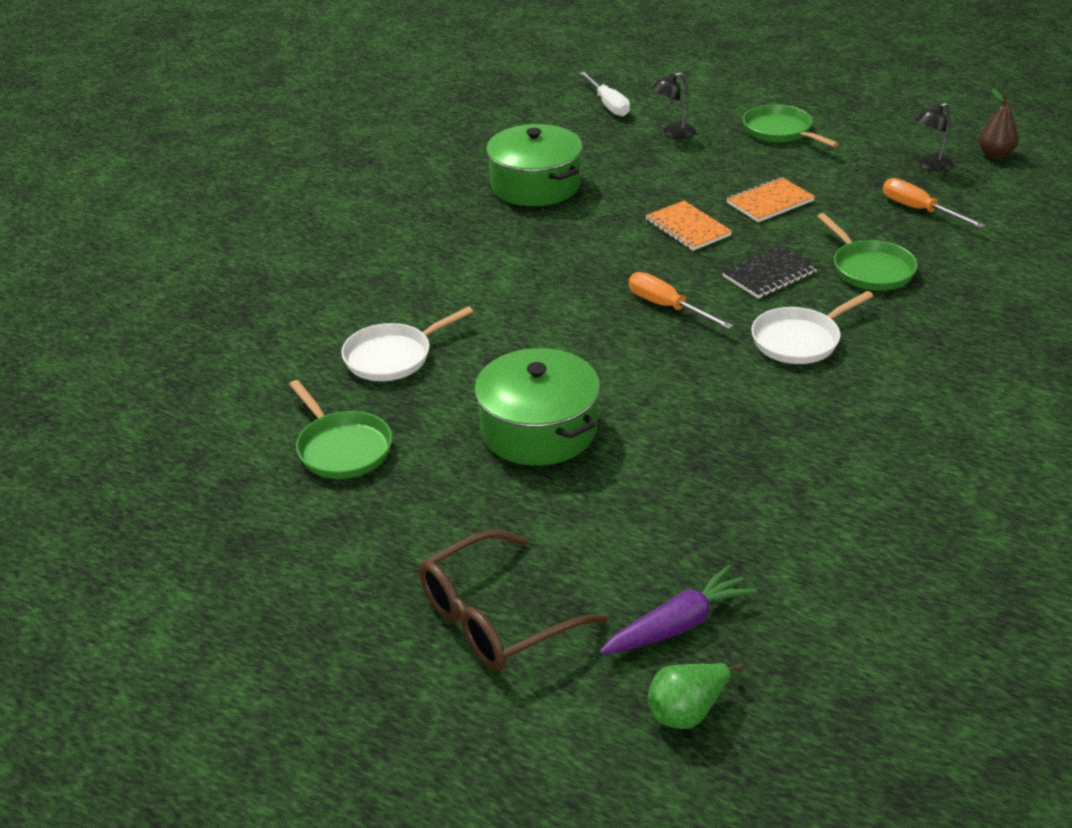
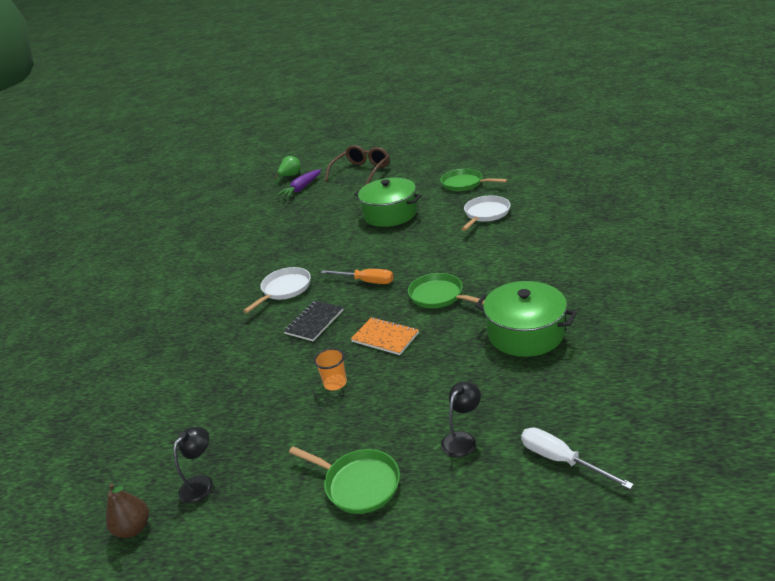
camera: 160 degrees right, 5 degrees down
(770, 202) = (335, 383): orange notebook -> orange cup
(869, 269) = (249, 349): green pan -> green pan (439, 296)
(919, 210) = (214, 418): orange screwdriver -> none

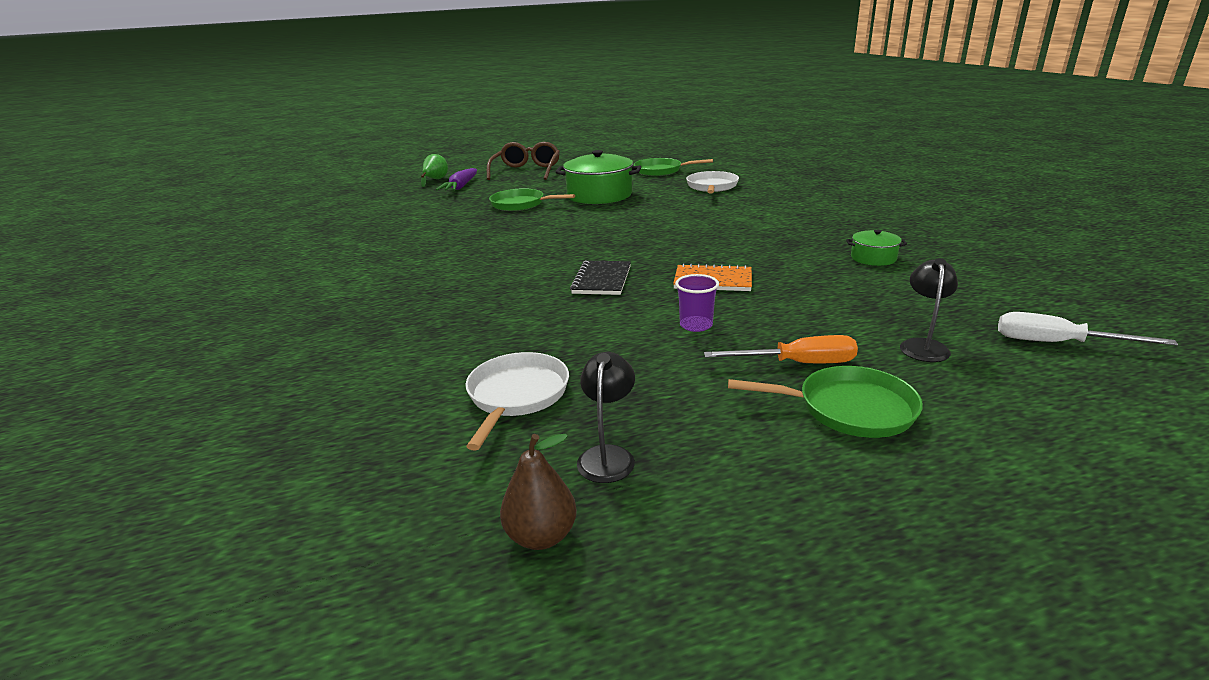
camera: 25 degrees left, 5 degrees down
(284, 289) = (527, 259): white pan -> white pan (517, 396)
(335, 383) = (696, 325): orange cup -> purple cup
(366, 281) = (632, 243): orange screwdriver -> orange screwdriver (797, 363)
(439, 296) = (737, 243): green pan -> green pan (521, 204)
(525, 333) = (873, 258): green pot -> green pot, size x0.48

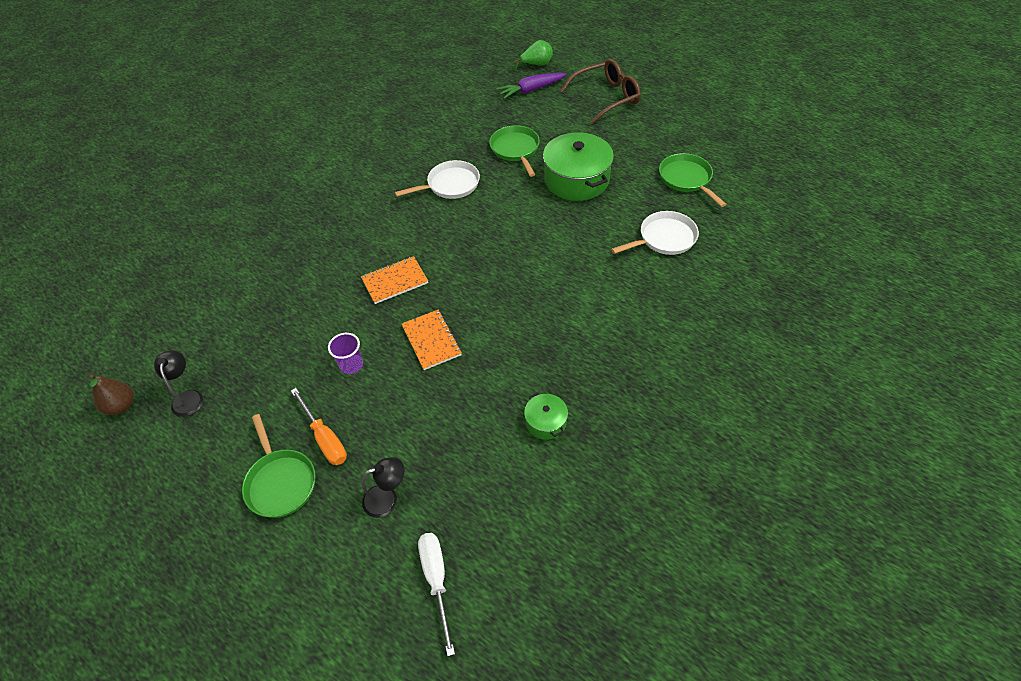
camera: 55 degrees right, 25 degrees up
(517, 396) = (225, 330): white pan -> white pan (450, 185)
(602, 280) = (395, 281): black notebook -> orange notebook
(608, 455) = (188, 397): black lamp -> black lamp turned 75 degrees counterclockwise

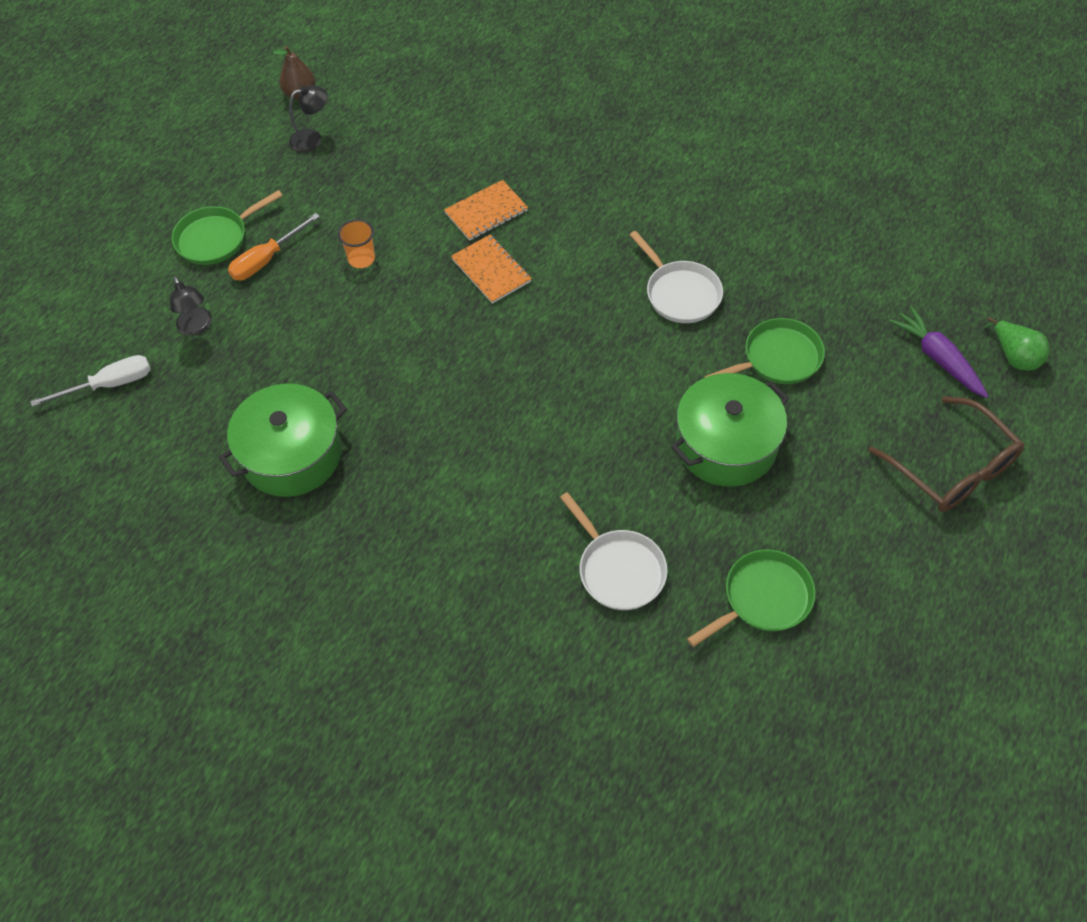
camera: 80 degrees right, 5 degrees up
(351, 365) = (361, 259): purple cup -> orange cup
(431, 340) = (401, 325): orange notebook -> orange notebook (486, 212)
(546, 422) = (292, 455): green pot -> green pot, size x2.08

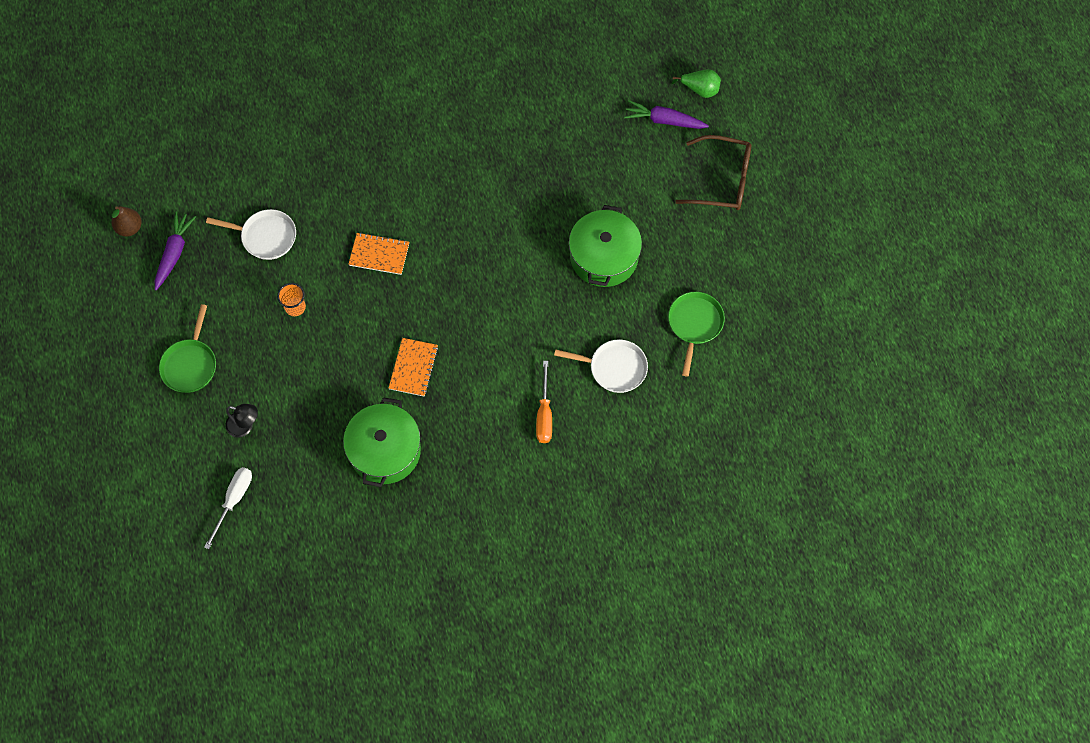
camera: 45 degrees left, 10 degrees up
(266, 260) = (238, 353): orange screwdriver -> orange screwdriver (544, 414)
(312, 139) = (174, 253): black lamp -> purple carrot
(486, 212) = (337, 219): orange notebook -> orange notebook (413, 368)
(680, 293) = (498, 186): white pan -> white pan (265, 237)
(777, 358) = (585, 185): green pan -> none

